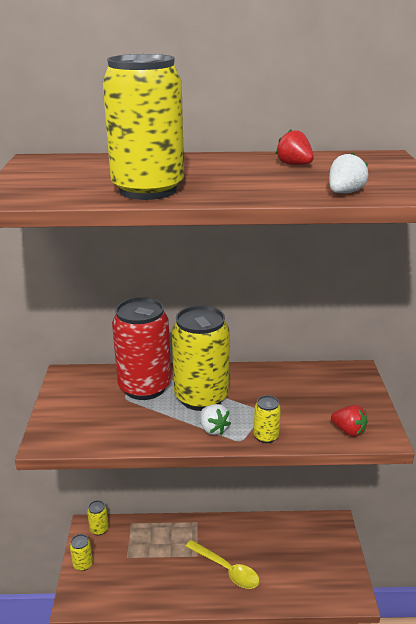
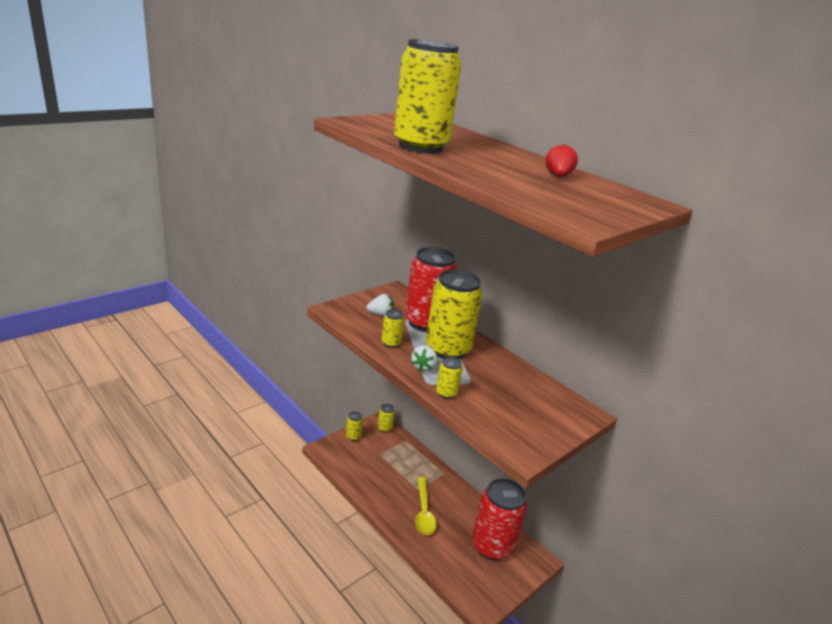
camera: 45 degrees right, 0 degrees up
(153, 430) = (391, 343): none -> yellow can
(300, 544) = (492, 546): none -> red can
(344, 193) = (531, 197): white strawberry -> white strawberry (380, 314)
(348, 431) = (505, 432): red strawberry -> none

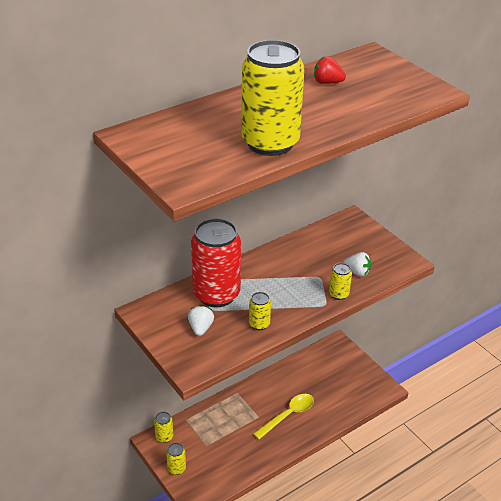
camera: 80 degrees left, 10 degrees up
(423, 367) = (299, 304): white strawberry -> white strawberry (357, 272)
(423, 512) = (288, 415): yellow spoon -> yellow spoon turned 45 degrees counterclockwise
(447, 349) = (267, 284): yellow can -> none
(492, 546) = (325, 371): red can -> none

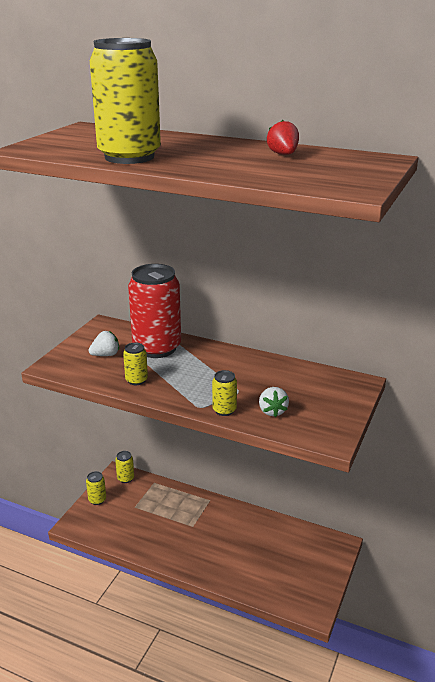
camera: 60 degrees right, 10 degrees down
(288, 415) = (211, 546): yellow spoon -> none

